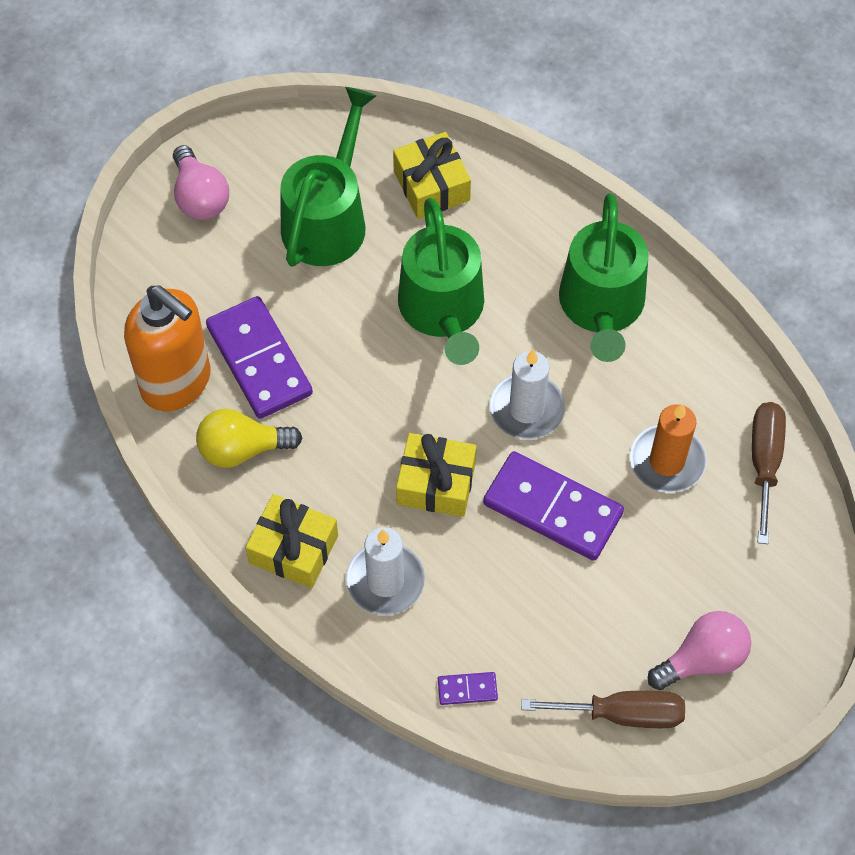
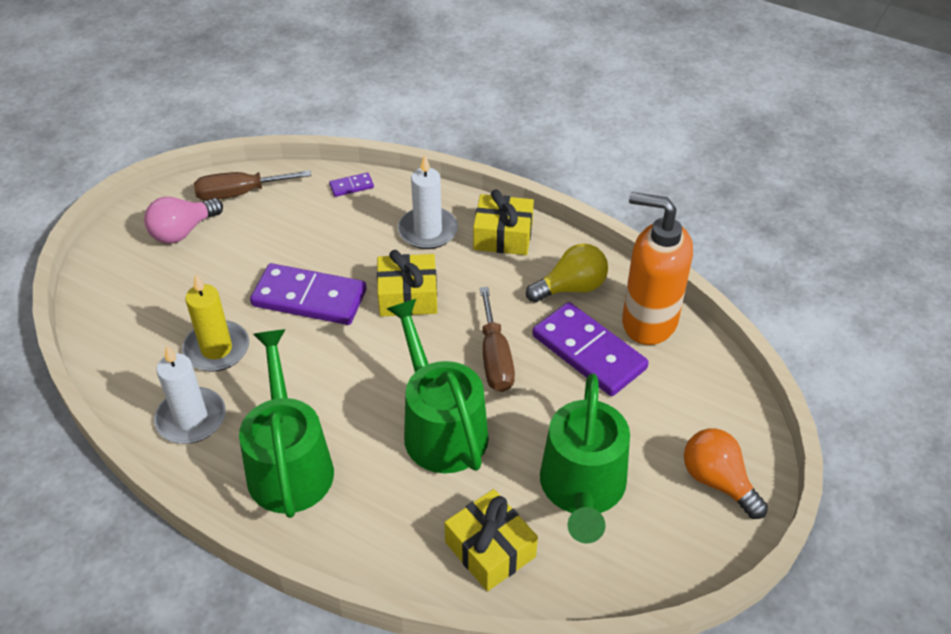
camera: 165 degrees right, 15 degrees down
(200, 197) = (718, 481): pink light bulb -> orange light bulb
(526, 409) = (345, 363): white candle -> white candle (191, 419)
(667, 461) = (216, 349): orange candle -> yellow candle
(764, 463) = (130, 365): brown screwdriver -> brown screwdriver (495, 358)

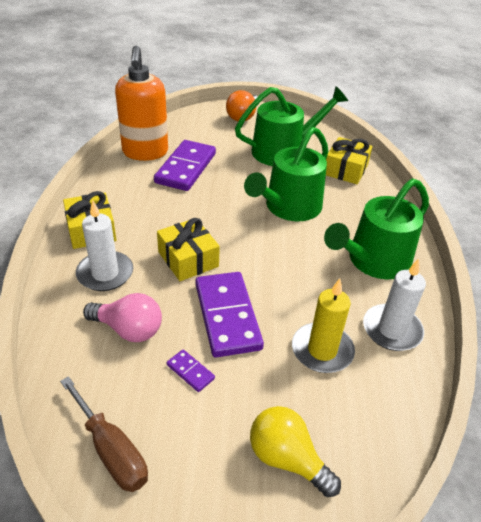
camera: 120 degrees left, 5 degrees down
(183, 231) = (201, 472): pink light bulb -> pink light bulb (128, 329)
(351, 186) = (61, 351): purple domino -> purple domino (190, 372)
(495, 358) = (217, 202): brown screwdriver -> none
(571, 288) = (132, 186): yellow light bulb -> yellow light bulb (287, 459)

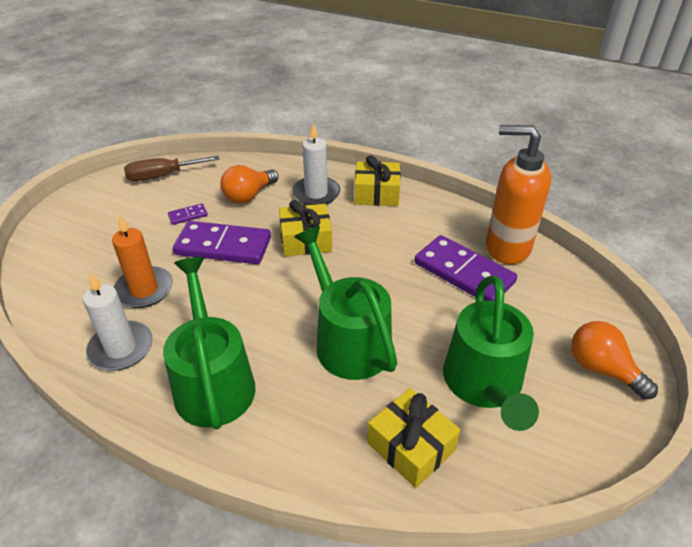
camera: 115 degrees right, 0 degrees up
(128, 329) = (248, 196): pink light bulb -> orange light bulb
(287, 459) = (85, 240): yellow light bulb -> none
(322, 350) = (144, 290): yellow candle -> orange candle

